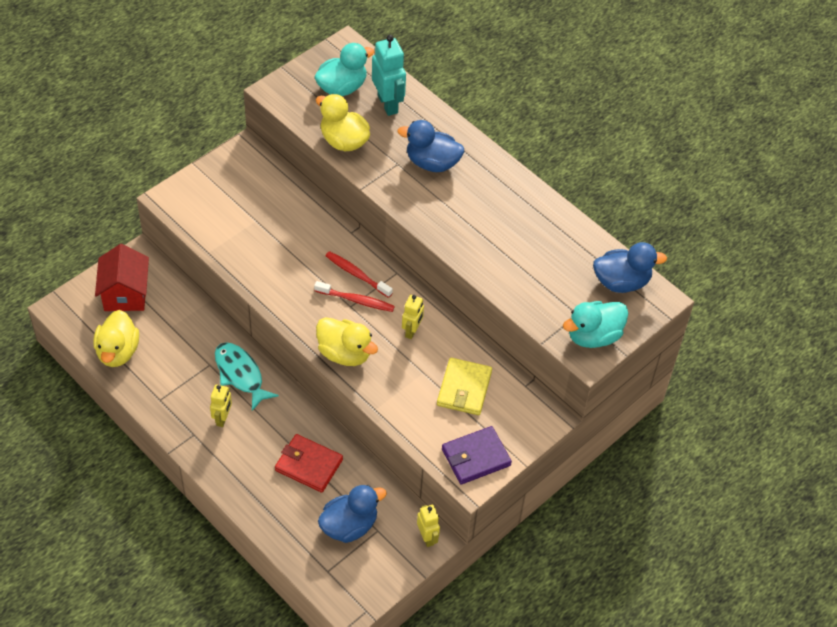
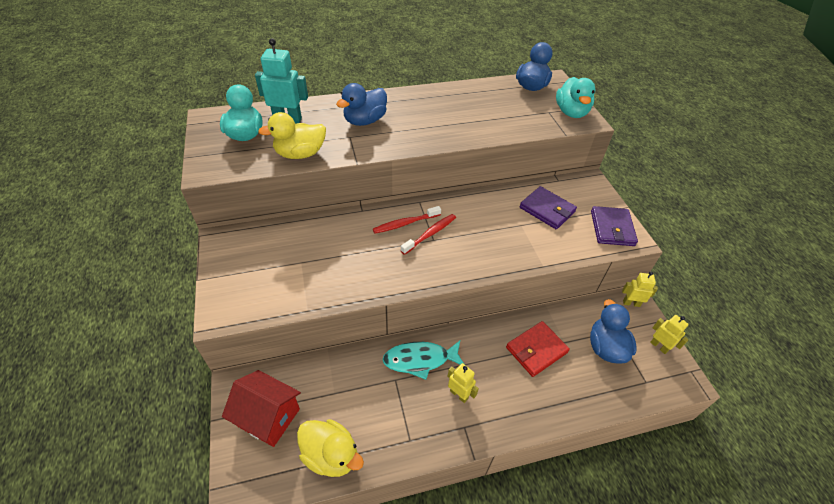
camera: 60 degrees left, 5 degrees down
(345, 353) = (478, 262): yellow duck -> none
(412, 331) = (479, 215): yellow robot -> yellow robot (659, 346)
(464, 388) = (547, 210): yellow wallet -> purple wallet

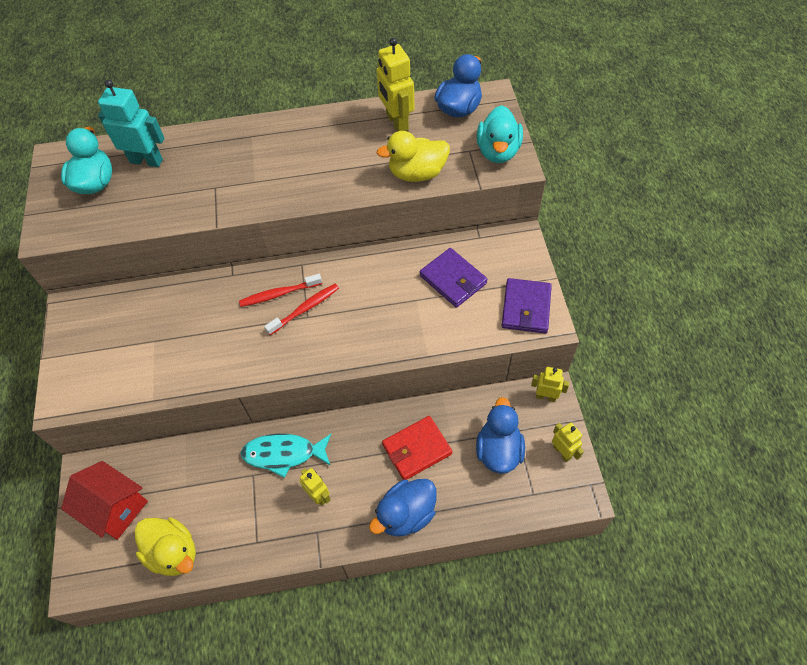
camera: 10 degrees right, 10 degrees up
(300, 154) = (153, 212): yellow duck -> yellow duck (417, 173)
(365, 121) = (237, 163): blue duck -> blue duck (406, 514)
(486, 95) = (396, 122): none -> yellow robot

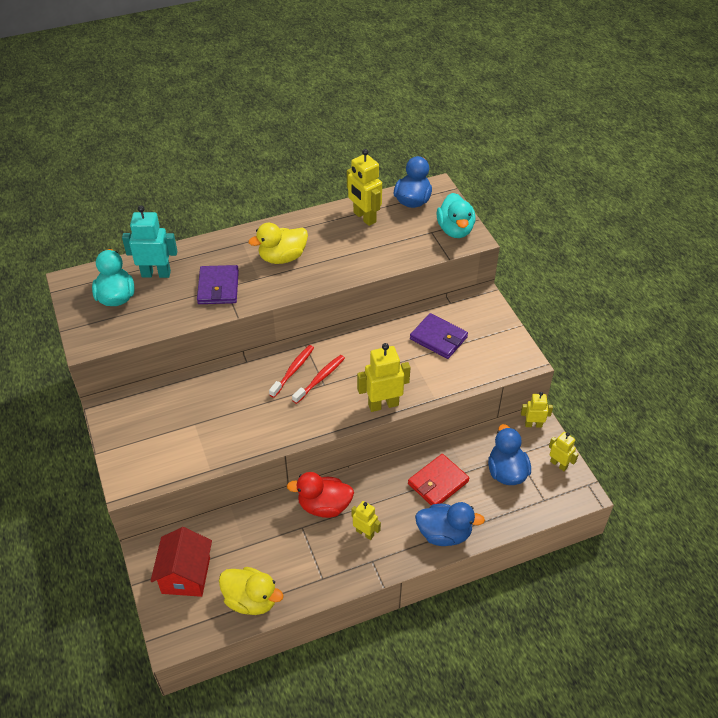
camera: 15 degrees left, 10 degrees down
(115, 508) = (186, 575): red house -> red house turned 75 degrees clockwise
(279, 294) = (293, 370): red toothbrush -> red toothbrush turned 150 degrees clockwise
(283, 454) = (324, 506): turquoise fish -> red duck
(366, 353) = (383, 404): none -> yellow robot
(406, 514) = (444, 534): blue duck -> blue duck turned 120 degrees counterclockwise
(417, 173) = (394, 254): yellow duck -> yellow duck (282, 257)
(526, 308) = (505, 351): purple wallet -> purple wallet (218, 287)

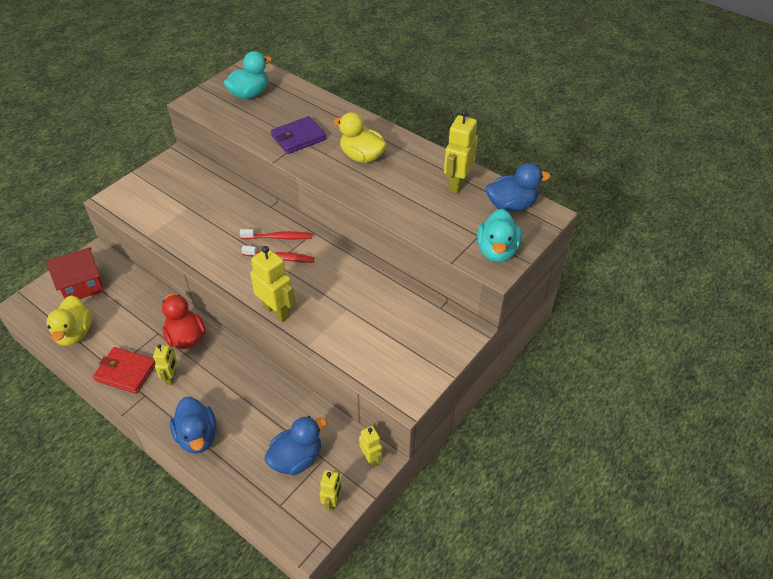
camera: 60 degrees right, 0 degrees up
(156, 274) = (289, 101): turquoise robot -> none
(438, 338) = (386, 317): purple wallet -> none
(438, 483) = (253, 408): red wallet -> red wallet (126, 372)
(455, 230) = (497, 251): turquoise duck -> turquoise duck turned 45 degrees counterclockwise

